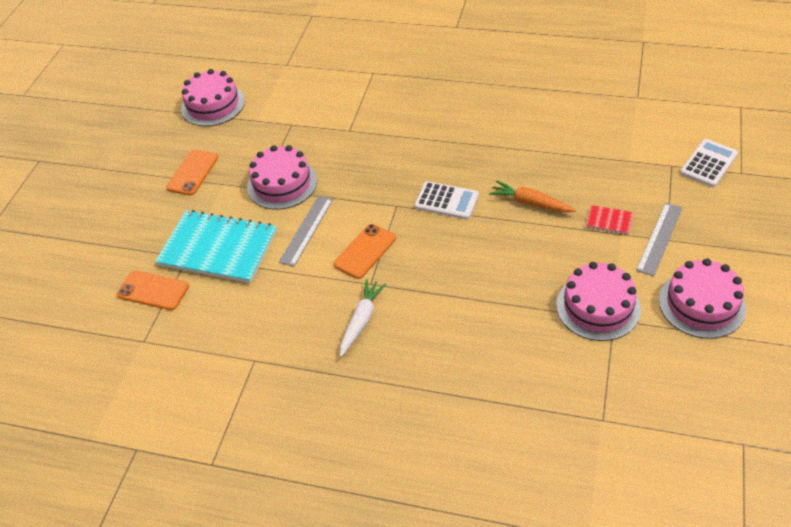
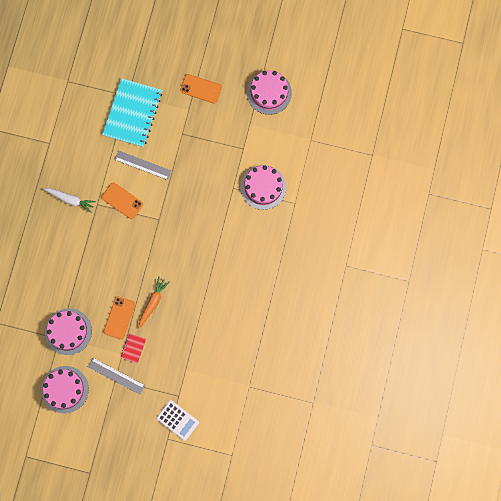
camera: 85 degrees right, 30 degrees up
(153, 291) = (103, 80): orange phone -> orange phone (119, 317)
(282, 184) = (185, 147): pink cake -> pink cake (263, 187)
(446, 201) = (159, 250): white calculator -> none

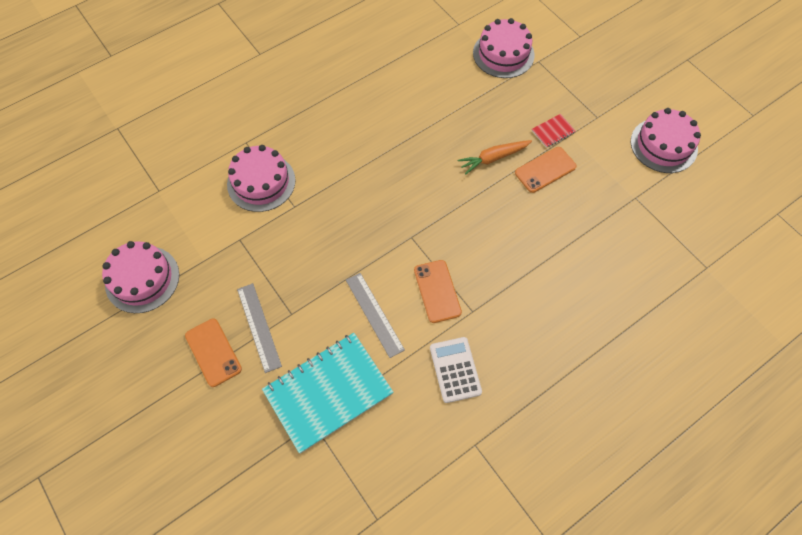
camera: 140 degrees left, 15 degrees down
(68, 331) = (618, 197): pink cake -> pink cake (503, 54)
(71, 200) = (503, 343): white carrot -> none
(116, 376) = (593, 120): grey ruler -> grey ruler (259, 327)
(177, 420) = (556, 43): white calculator -> white calculator (455, 370)

